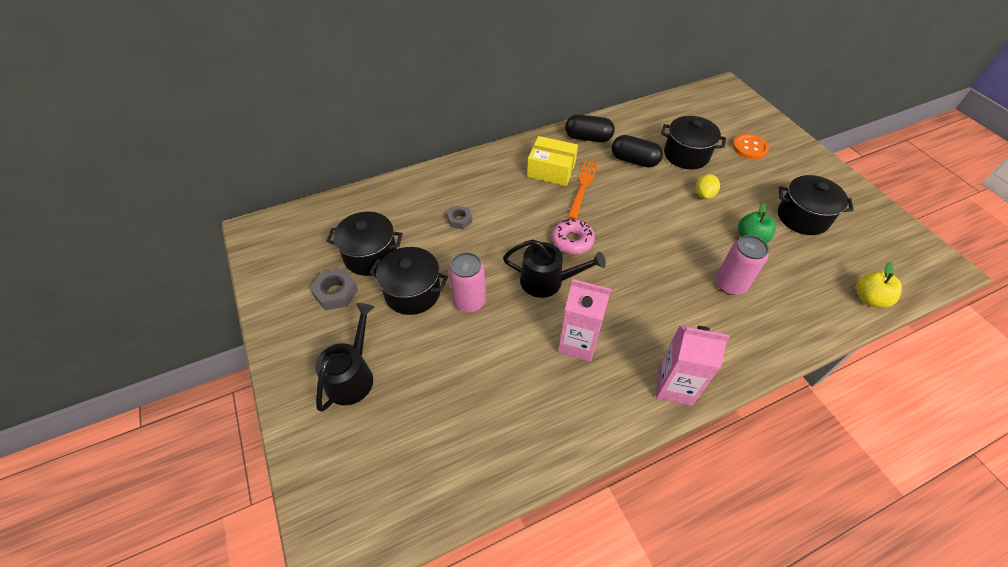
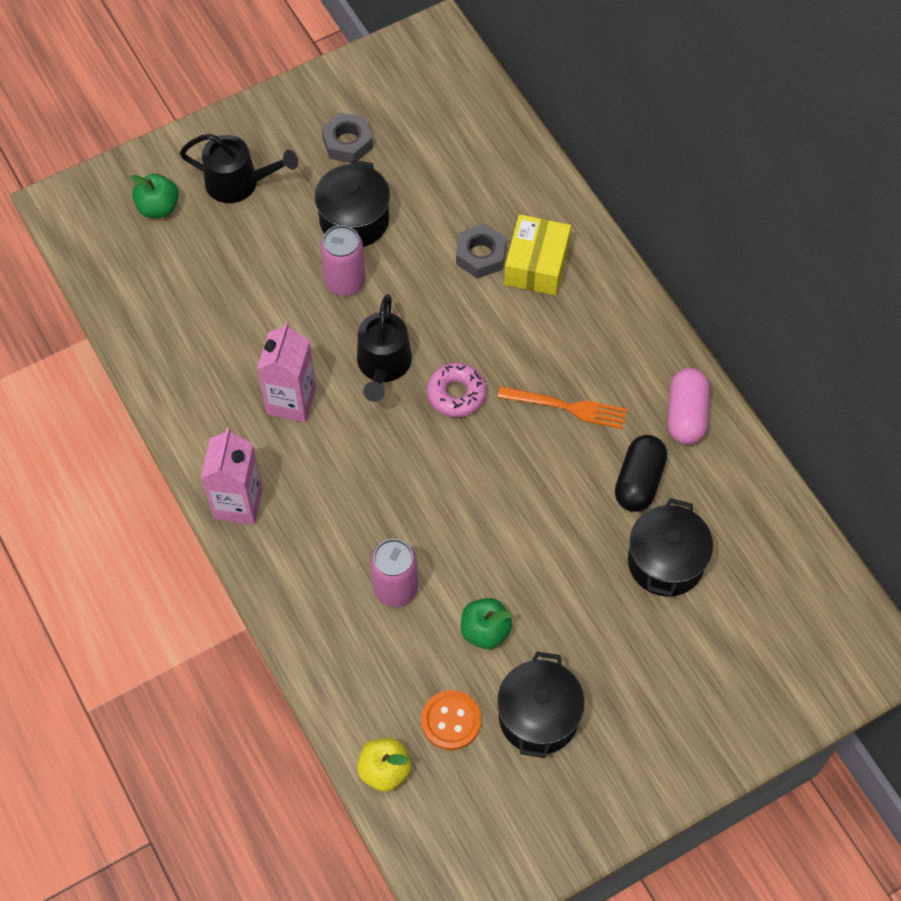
camera: 85 degrees right, 10 degrees up
(361, 448) = (158, 207): none -> green apple
(370, 255) = (408, 166): black pot -> none
(459, 220) = (480, 255): grey nut -> grey nut, size x1.51
(551, 170) = (599, 363): yellow box -> yellow box (536, 264)
(588, 138) = (686, 415): black capsule -> pink capsule
(704, 194) = (572, 577): yellow lemon -> none
(749, 148) = (700, 667): orange button -> orange button (451, 721)

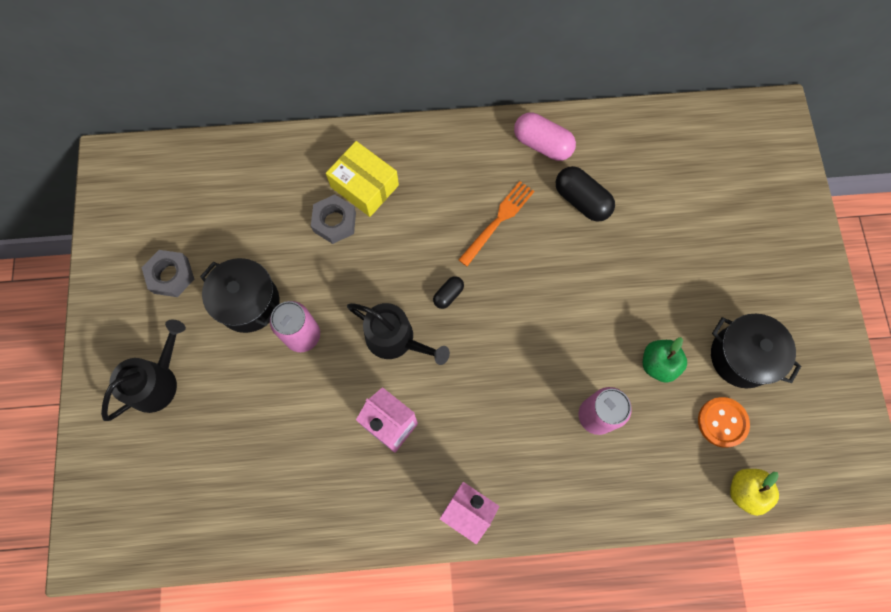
camera: 65 degrees left, 10 degrees up
(158, 207) = (142, 462): green apple -> none
(456, 394) = (448, 295): pink donut -> black capsule
(665, 562) = (653, 213): black pot -> none

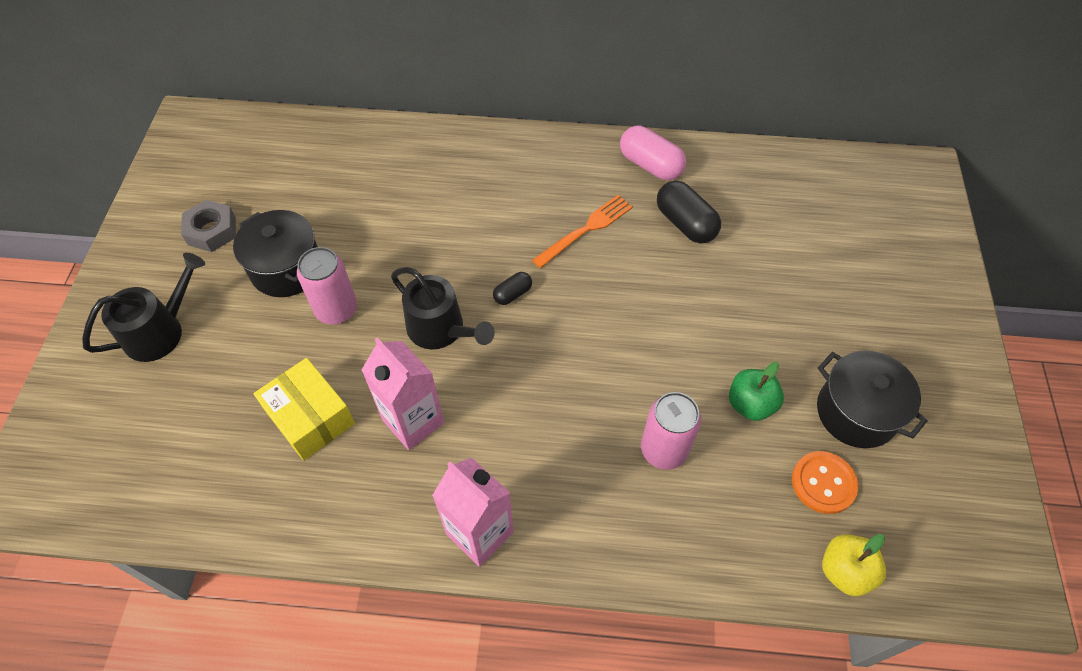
camera: 10 degrees right, 15 degrees down
(334, 222) = (404, 206): grey nut -> none
(364, 186) = (445, 177): yellow box -> yellow box (310, 417)

